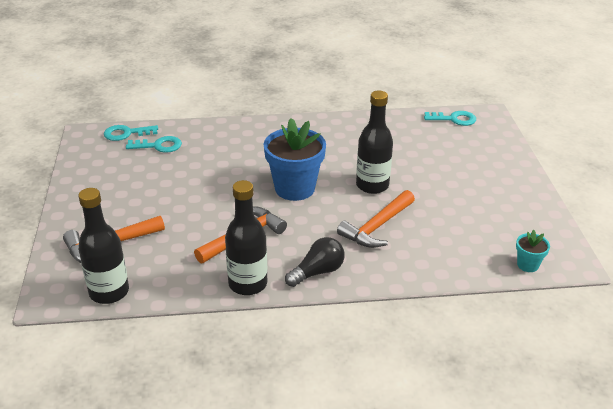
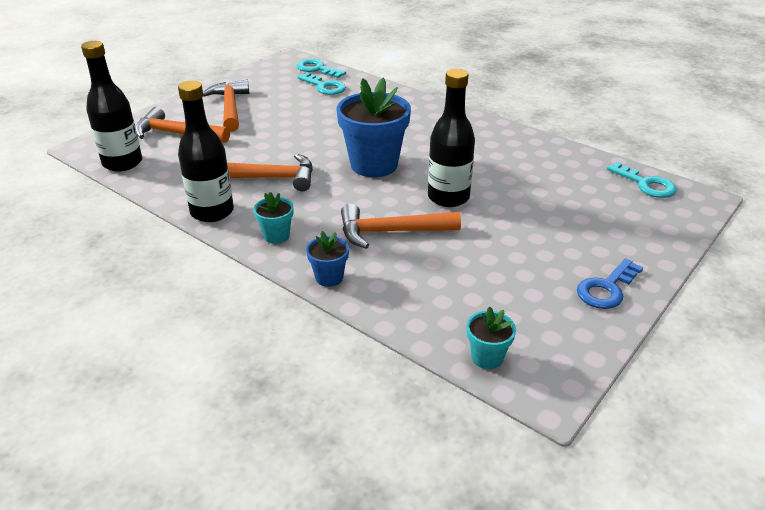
camera: 45 degrees right, 0 degrees up
(113, 200) = (230, 107): none -> orange hammer
(317, 272) = (276, 236): black light bulb -> turquoise flower pot
(390, 276) = (329, 277): none -> blue flower pot
(521, 193) = (606, 288): none -> blue key

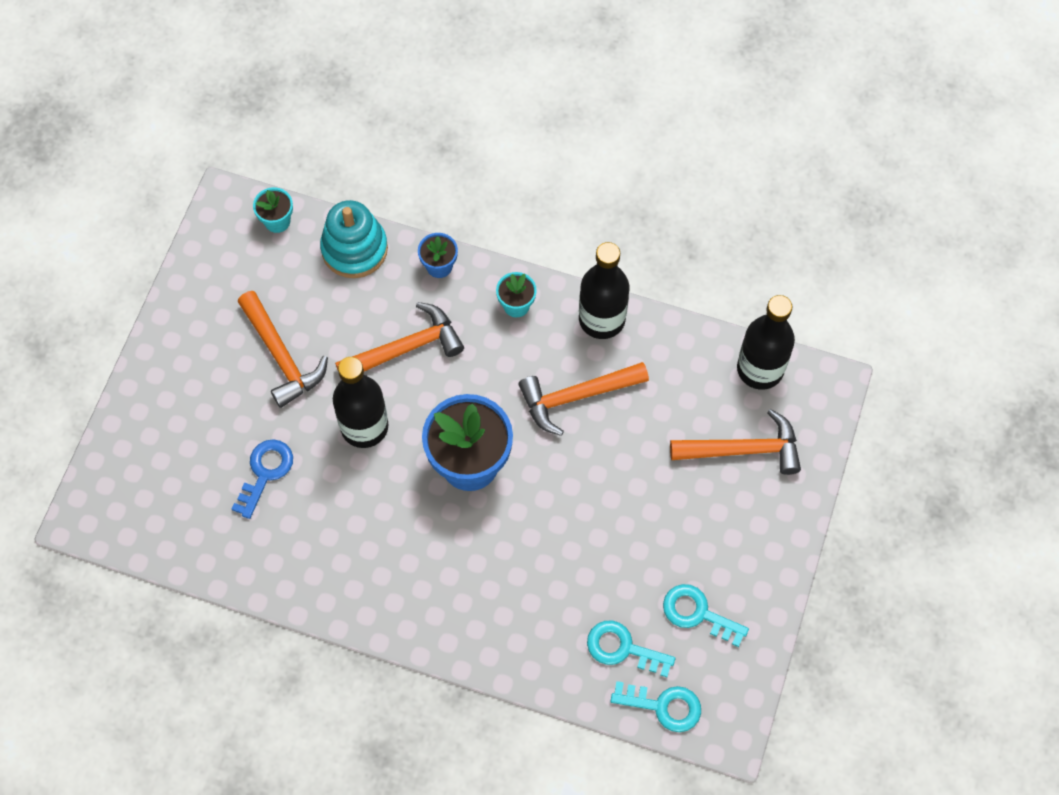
camera: 160 degrees right, 30 degrees up
(230, 107) = (720, 539): orange hammer -> orange hammer (281, 356)
(408, 311) = (354, 249): none -> turquoise stacking toy
(606, 288) = (185, 333): blue key -> blue key (265, 472)
(646, 184) = (144, 529): turquoise key -> turquoise key (698, 613)

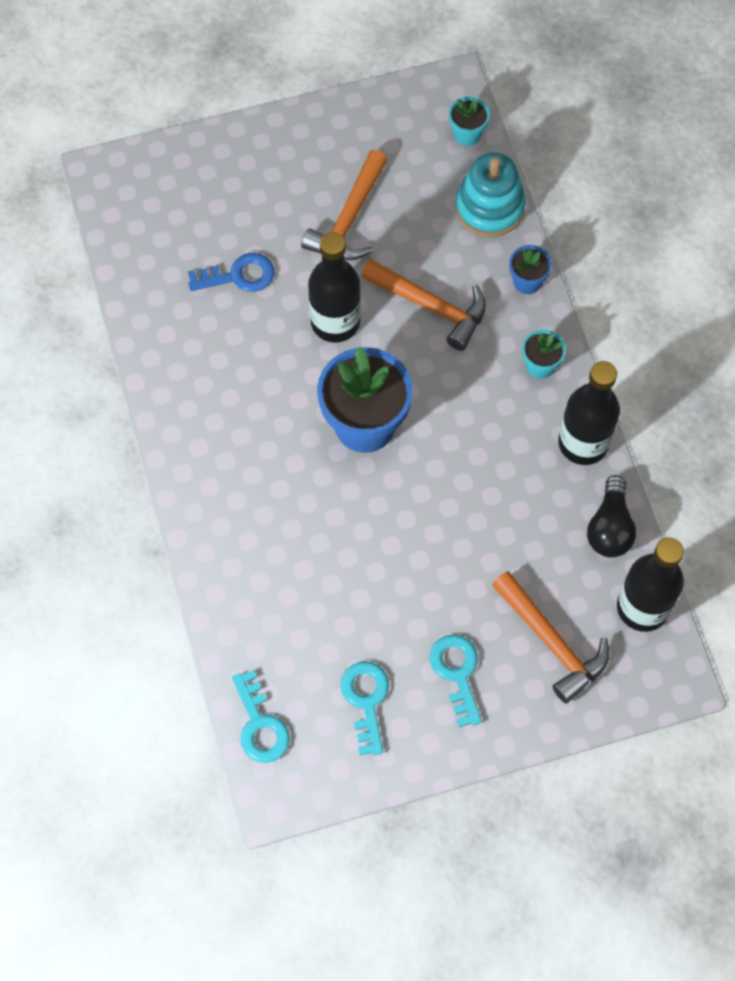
camera: 55 degrees right, 0 degrees up
(576, 396) = (493, 469): orange hammer -> none
(623, 648) = (288, 657): turquoise key -> turquoise key (457, 673)
(682, 347) = (610, 527): none -> black light bulb

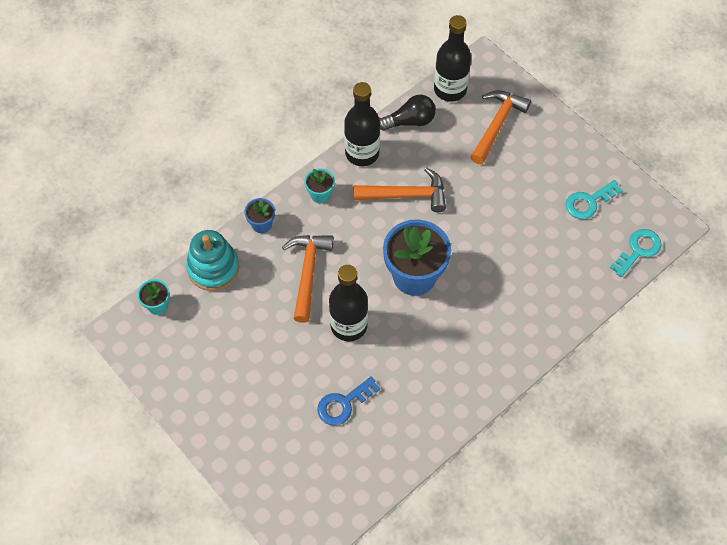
camera: 115 degrees left, 5 degrees down
(238, 276) = (343, 404): blue key -> blue key turned 90 degrees counterclockwise
(349, 219) = (263, 352): orange hammer -> orange hammer (406, 195)
(457, 673) = (544, 163): turquoise key -> none

